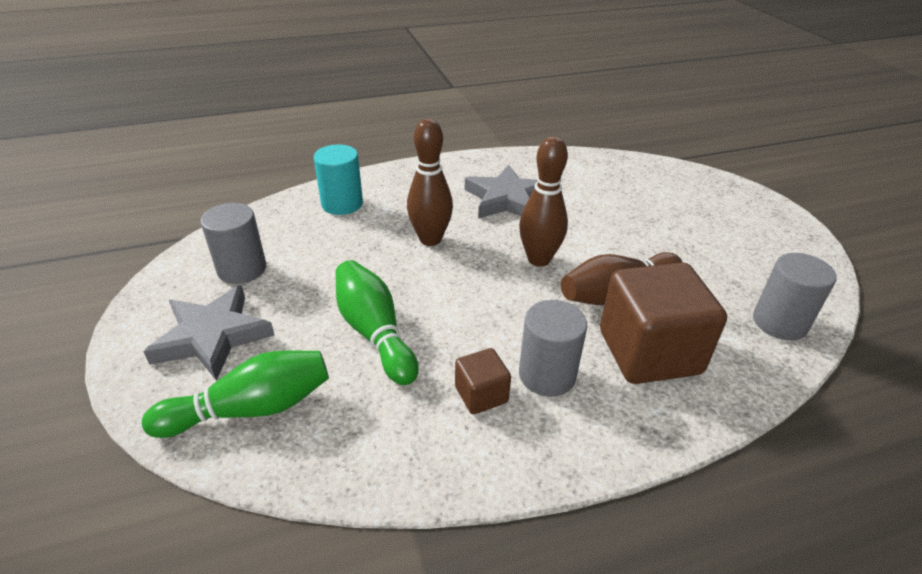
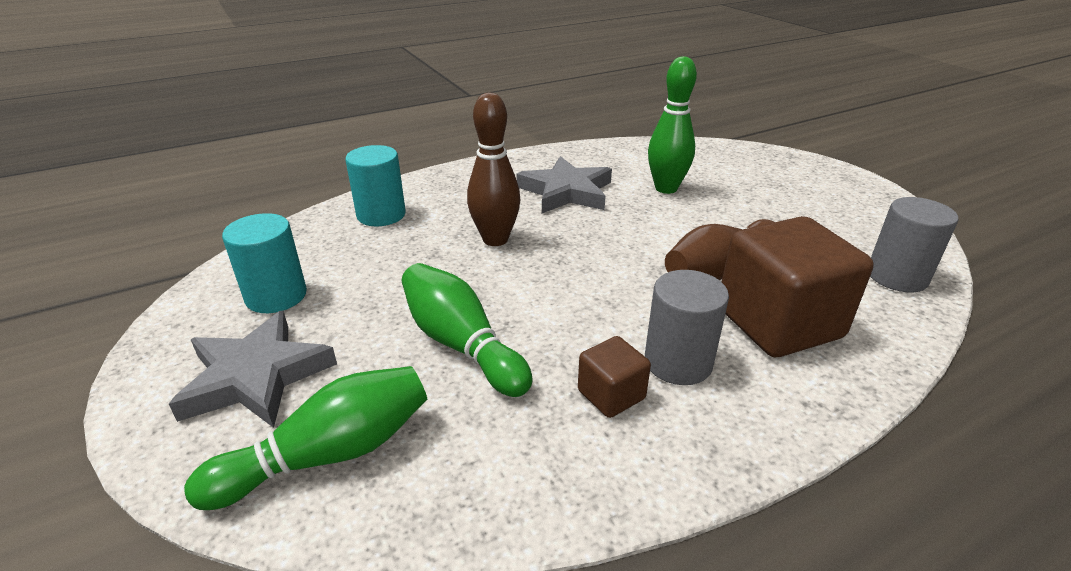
camera: 10 degrees left, 5 degrees down
(242, 269) = (276, 296): grey cylinder -> turquoise cylinder
(539, 259) = (623, 246): brown bowling pin -> none
(598, 206) = (666, 188): none -> green bowling pin

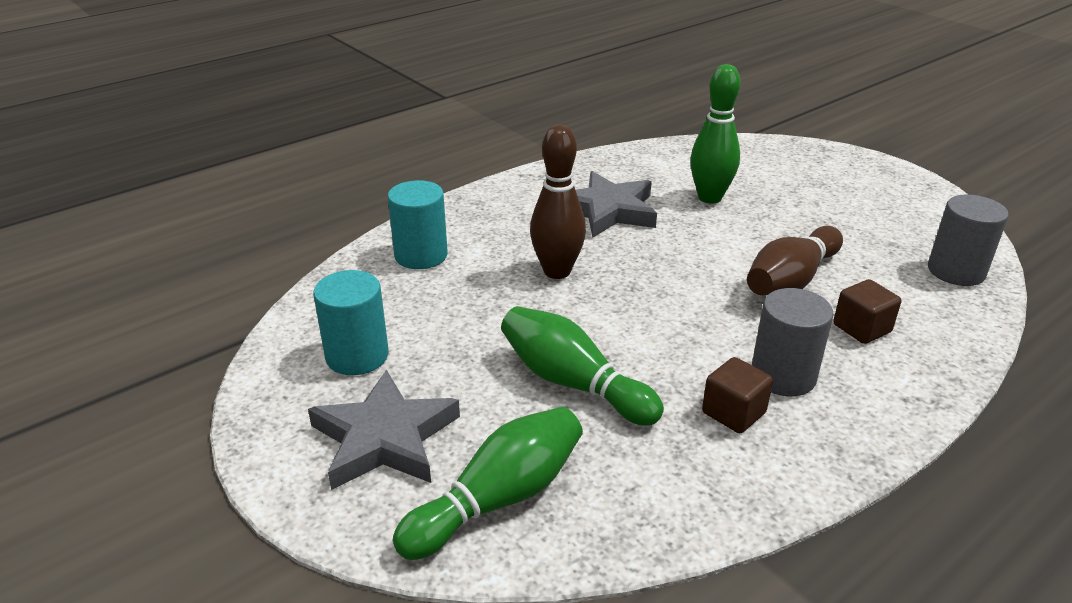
camera: 10 degrees left, 0 degrees up
(778, 323) = (861, 328): brown cube -> brown cube, size x0.48

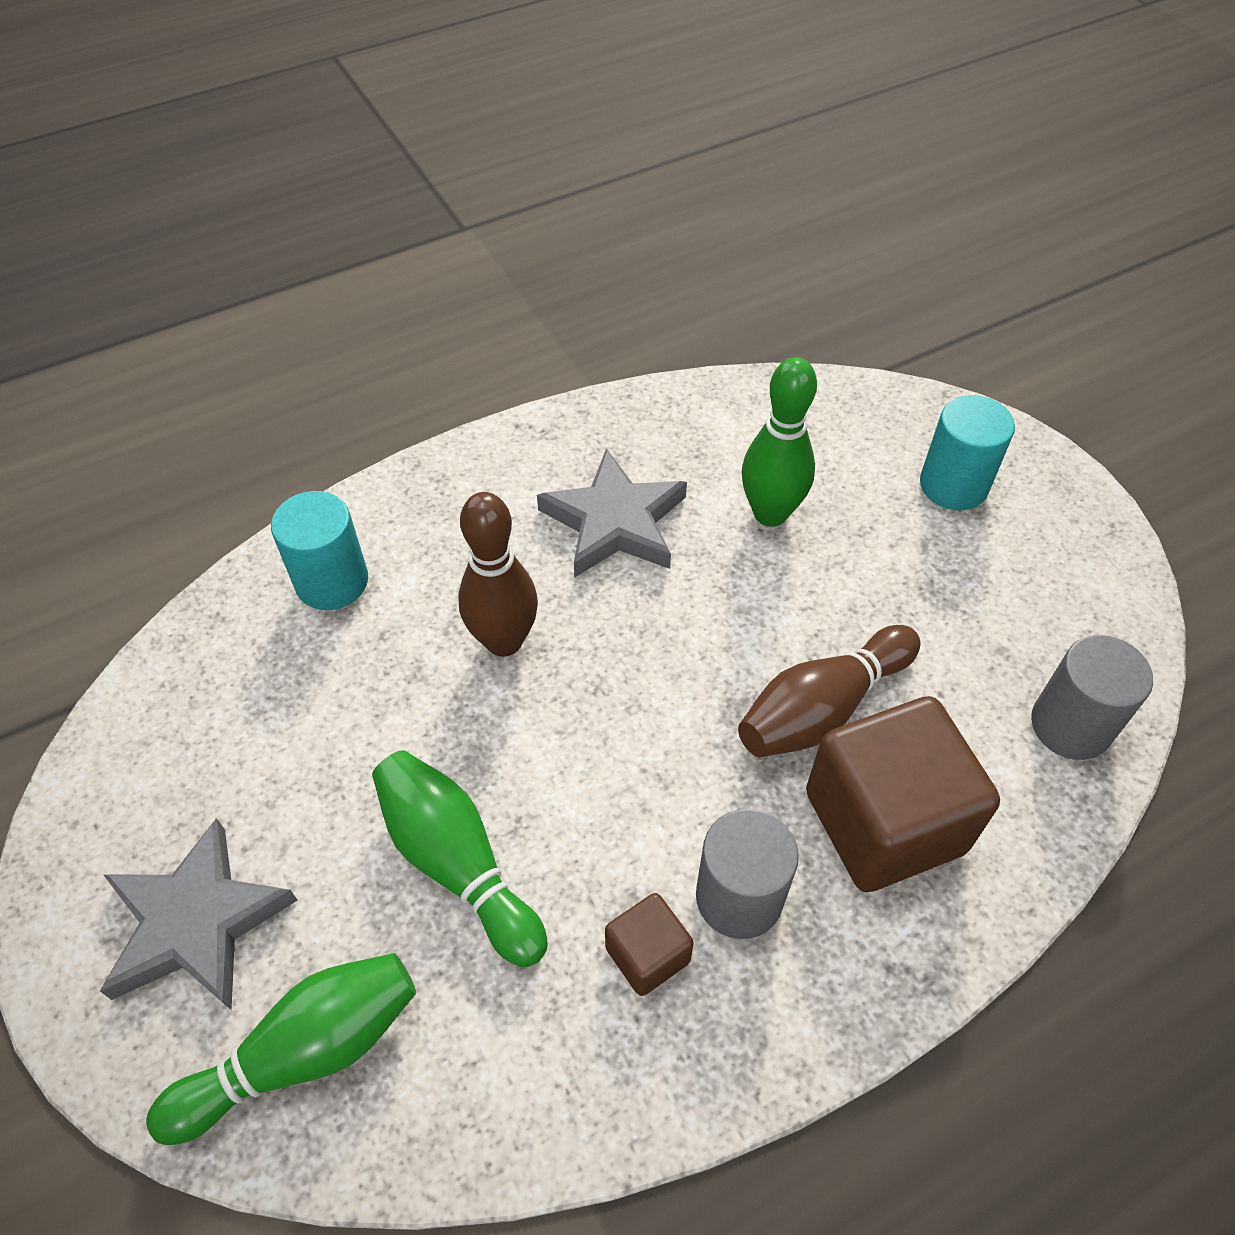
camera: 10 degrees right, 20 degrees up
(357, 356) = (200, 767): turquoise cylinder -> turquoise cylinder (953, 485)
(861, 328) = (884, 822): brown cube -> brown cube, size x2.09

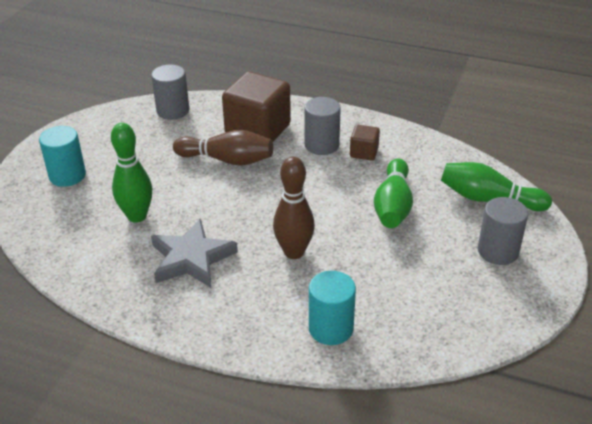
camera: 130 degrees left, 15 degrees down
(196, 922) = (498, 251): grey star -> grey cylinder

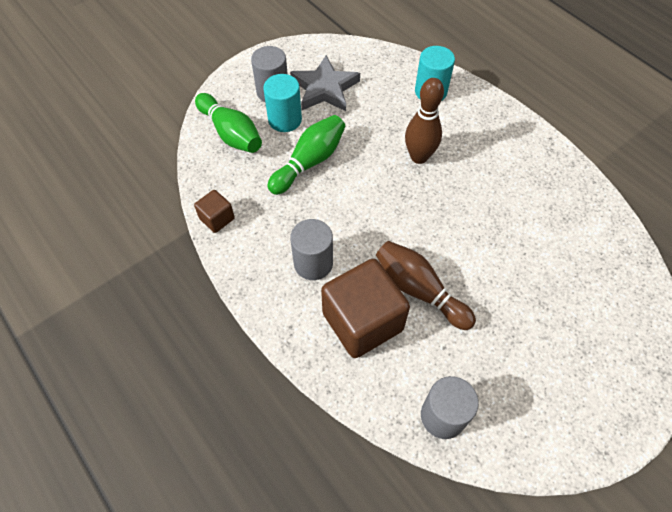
camera: 150 degrees left, 20 degrees up
(67, 176) = (599, 353): turquoise cylinder -> turquoise cylinder (285, 120)
(137, 216) = (537, 257): green bowling pin -> none
(191, 258) = (504, 188): grey star -> grey star (325, 88)
(364, 152) = (282, 232): brown cube -> brown cube (217, 218)

